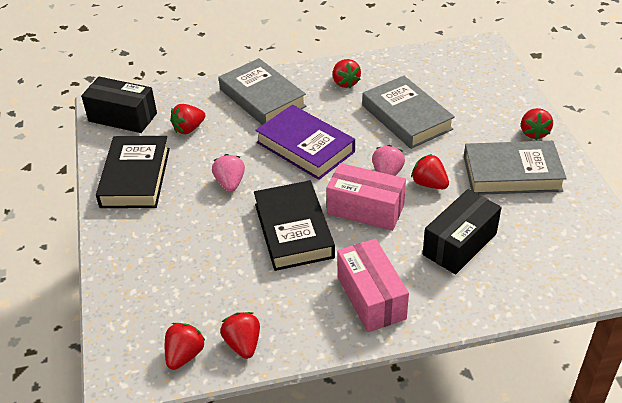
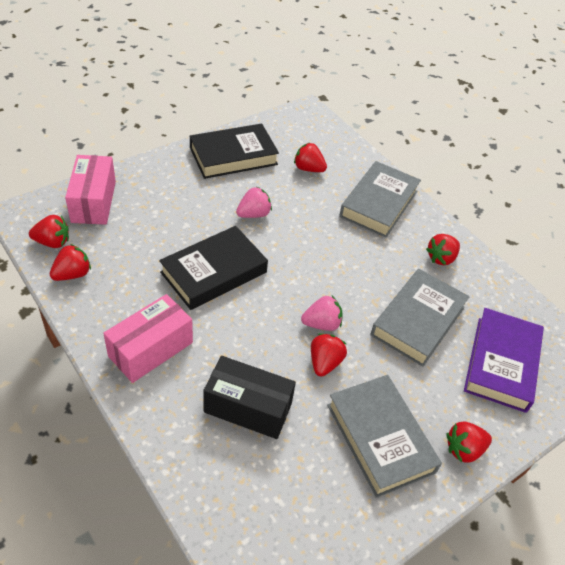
camera: 60 degrees right, 5 degrees up
(122, 117) = (300, 126): black box -> none
(305, 147) = (327, 252): purple book -> purple book (501, 363)
(365, 209) = (263, 318): pink box -> pink box (94, 202)

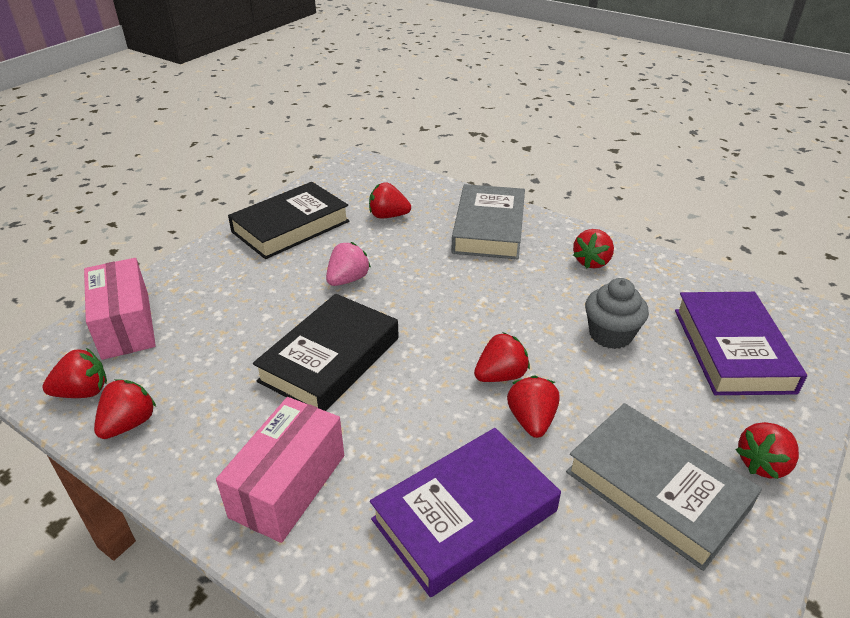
camera: 15 degrees left, 10 degrees down
(248, 407) = (465, 515): black box -> purple book
(322, 324) = (500, 375): pink strawberry -> red strawberry
(418, 321) = (610, 335): grey book -> grey cupcake

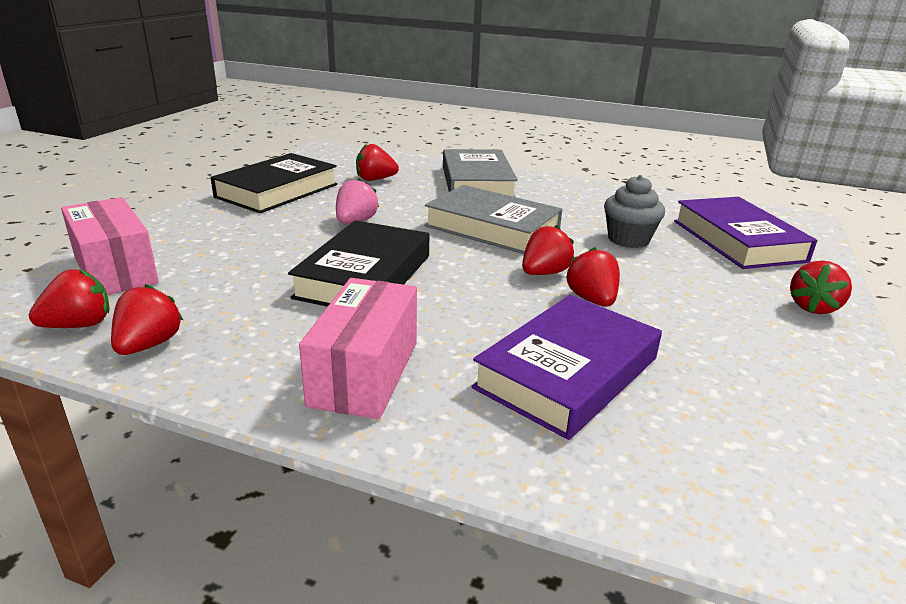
camera: 15 degrees left, 10 degrees down
(591, 262) = (583, 197): red strawberry -> none
(657, 489) = (736, 333): grey book -> grey book (492, 228)

